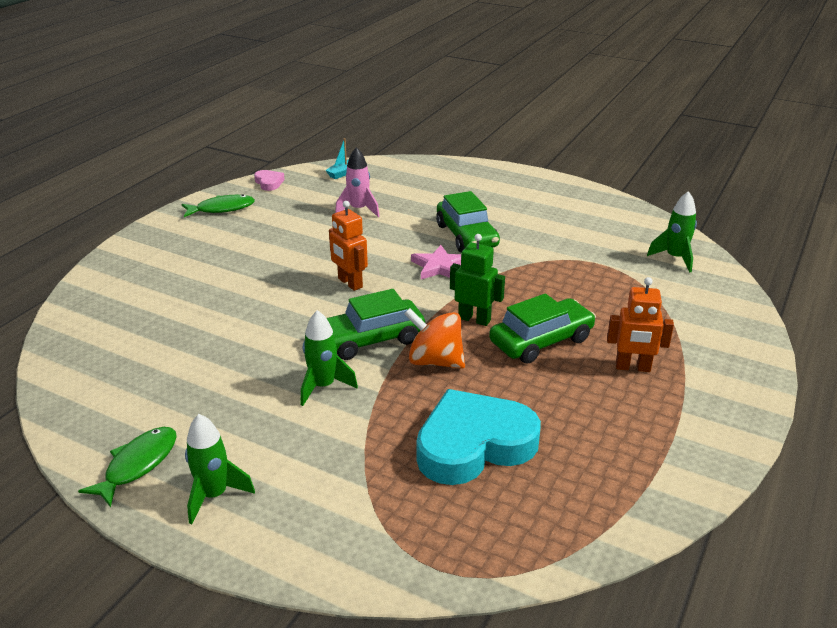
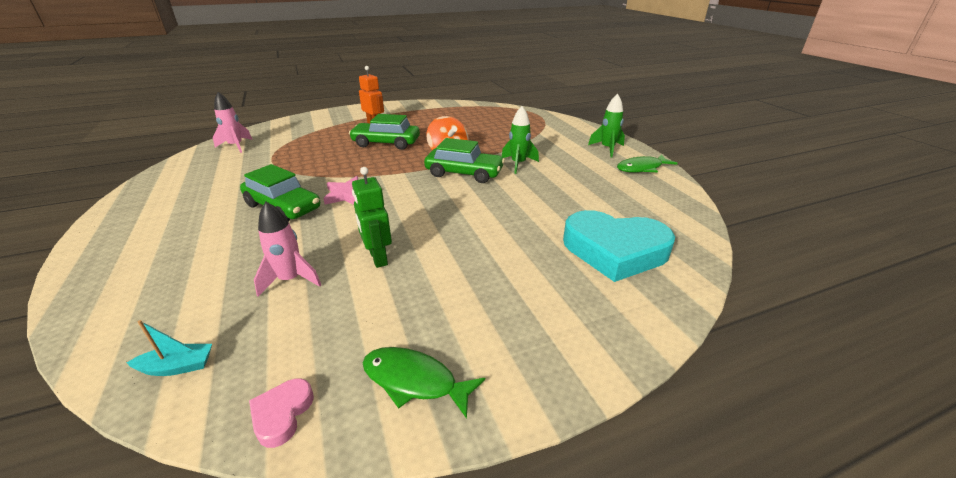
camera: 140 degrees left, 0 degrees up
(350, 283) = (423, 209): orange robot -> none
(467, 236) = (283, 207): green car -> green car turned 105 degrees clockwise
(474, 319) = (394, 161): green robot -> green robot (378, 258)
(474, 445) = (481, 129): turquoise heart -> turquoise heart (614, 250)
(675, 258) = (236, 146): green rocket -> pink rocket

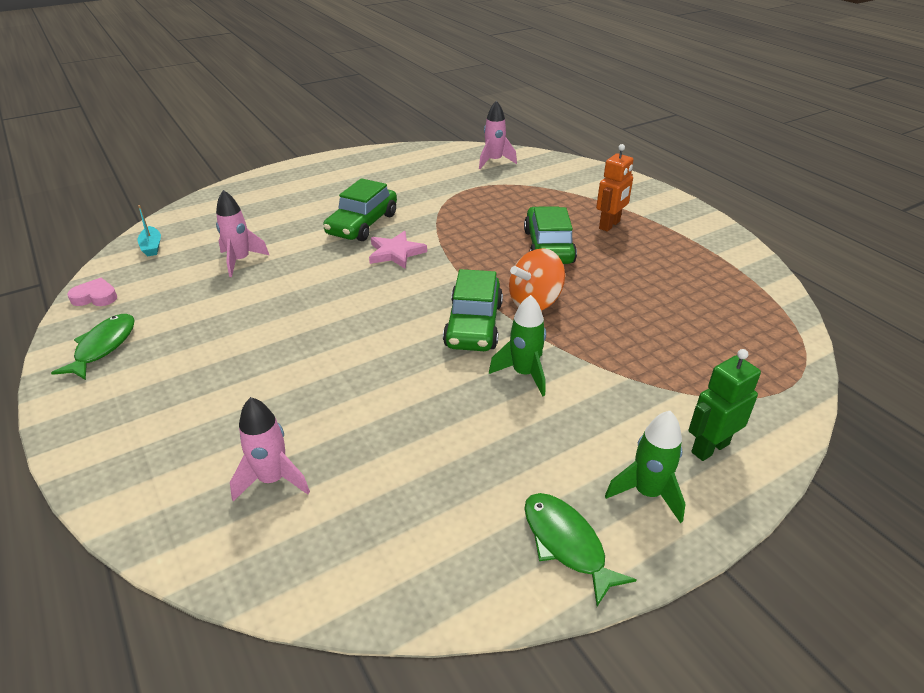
camera: 80 degrees right, 5 degrees up
(378, 258) = (269, 297): green robot -> green robot (709, 448)
(614, 250) = (272, 480): turquoise heart -> pink rocket

